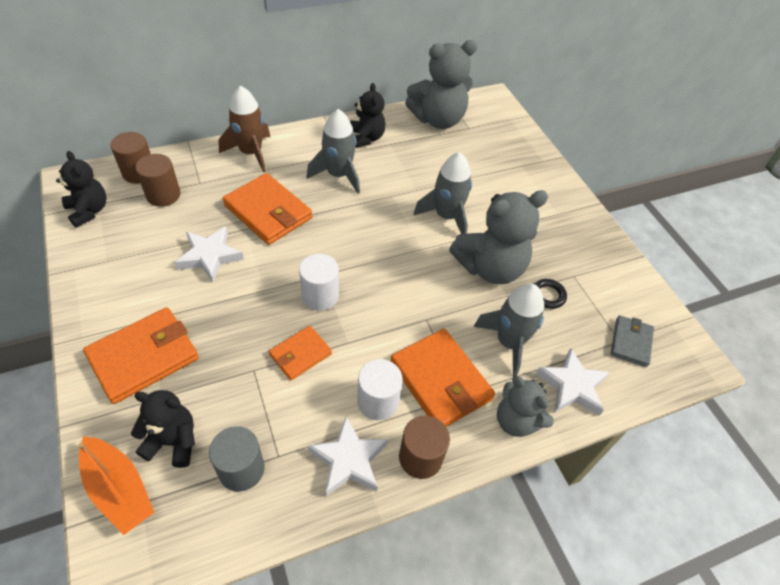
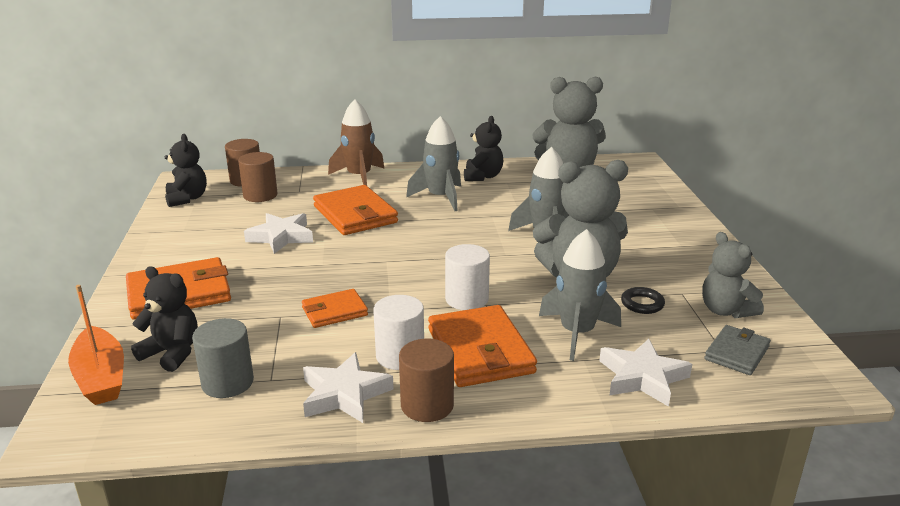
camera: 20 degrees right, 25 degrees down
(320, 295) = (377, 274): white cylinder -> white cylinder (466, 299)
(516, 420) = (558, 394): grey teddy bear -> grey teddy bear (725, 311)

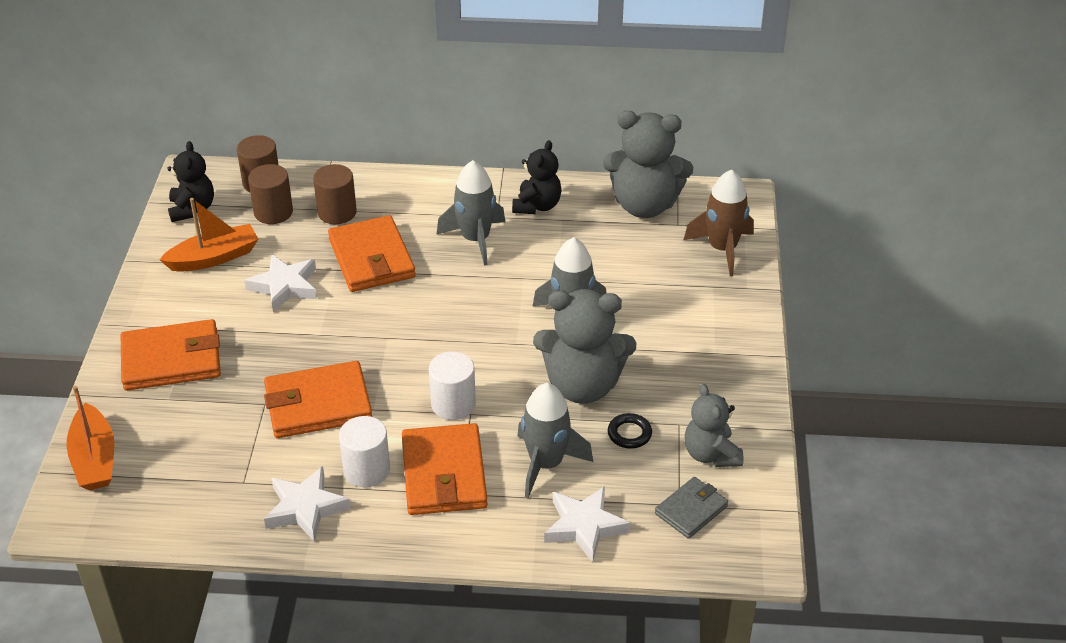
camera: 10 degrees right, 15 degrees up
(172, 353) = (158, 438): black teddy bear -> none
(211, 225) = (214, 258): none -> orange boat
(227, 382) = (204, 480): grey cylinder -> none
(334, 311) = (318, 404): orange wallet -> orange wallet, size x1.73
(359, 177) = (392, 190): brown rocket -> brown rocket (722, 249)
(427, 405) = (375, 531): brown cylinder -> brown cylinder (337, 212)

